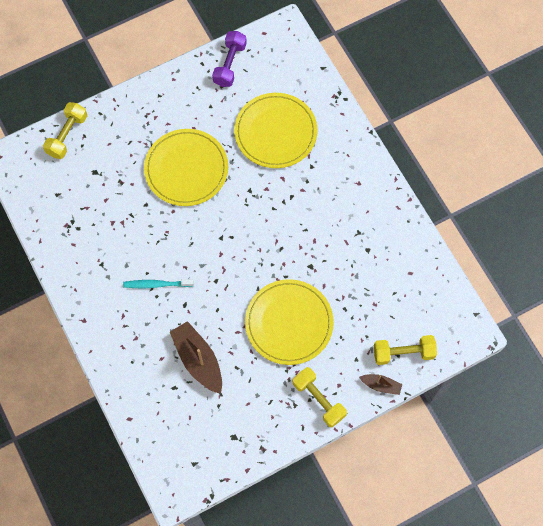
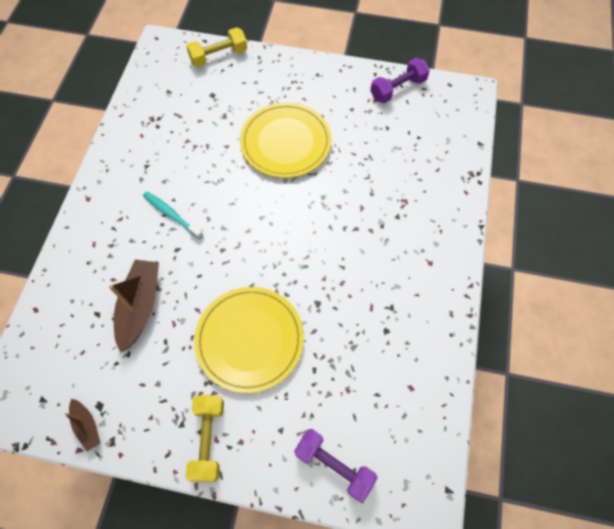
camera: 40 degrees right, 5 degrees down
(275, 132) = (390, 166): yellow plate -> none
(381, 385) = (281, 480): brown boat -> brown boat (87, 426)
(403, 353) = (334, 465): yellow dumbbell -> purple dumbbell

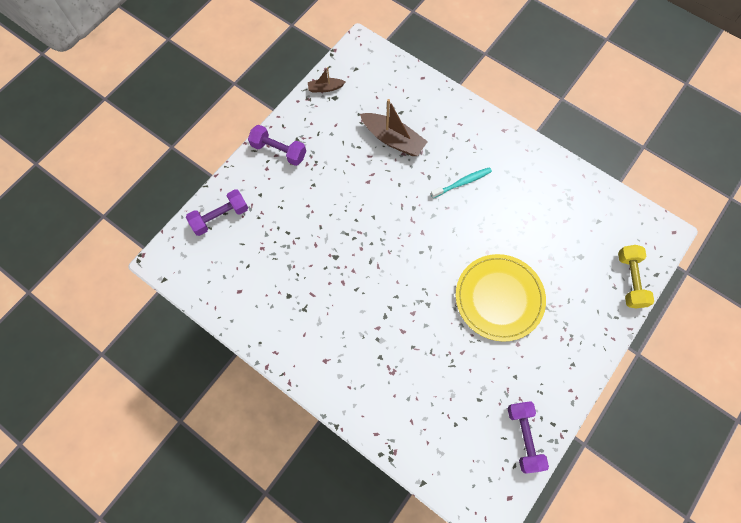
camera: 115 degrees right, 5 degrees up
(208, 439) = (279, 151): yellow dumbbell -> purple dumbbell
(249, 339) = (332, 199): yellow plate -> none

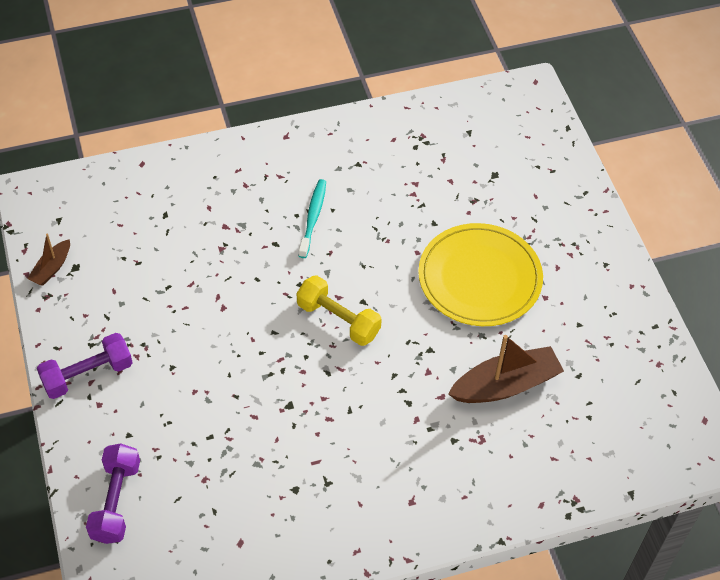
camera: 55 degrees left, 15 degrees down
(393, 139) = (193, 246): brown boat -> brown boat (505, 385)
(524, 437) = (650, 362): purple dumbbell -> none
(630, 280) = (555, 152): yellow dumbbell -> yellow dumbbell (338, 320)

